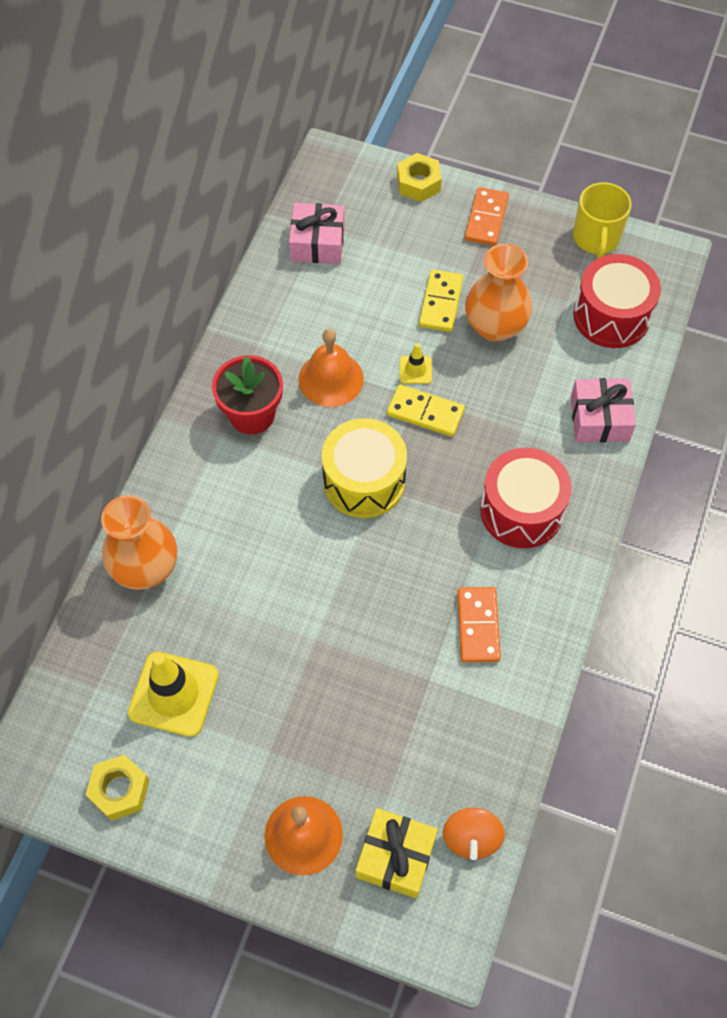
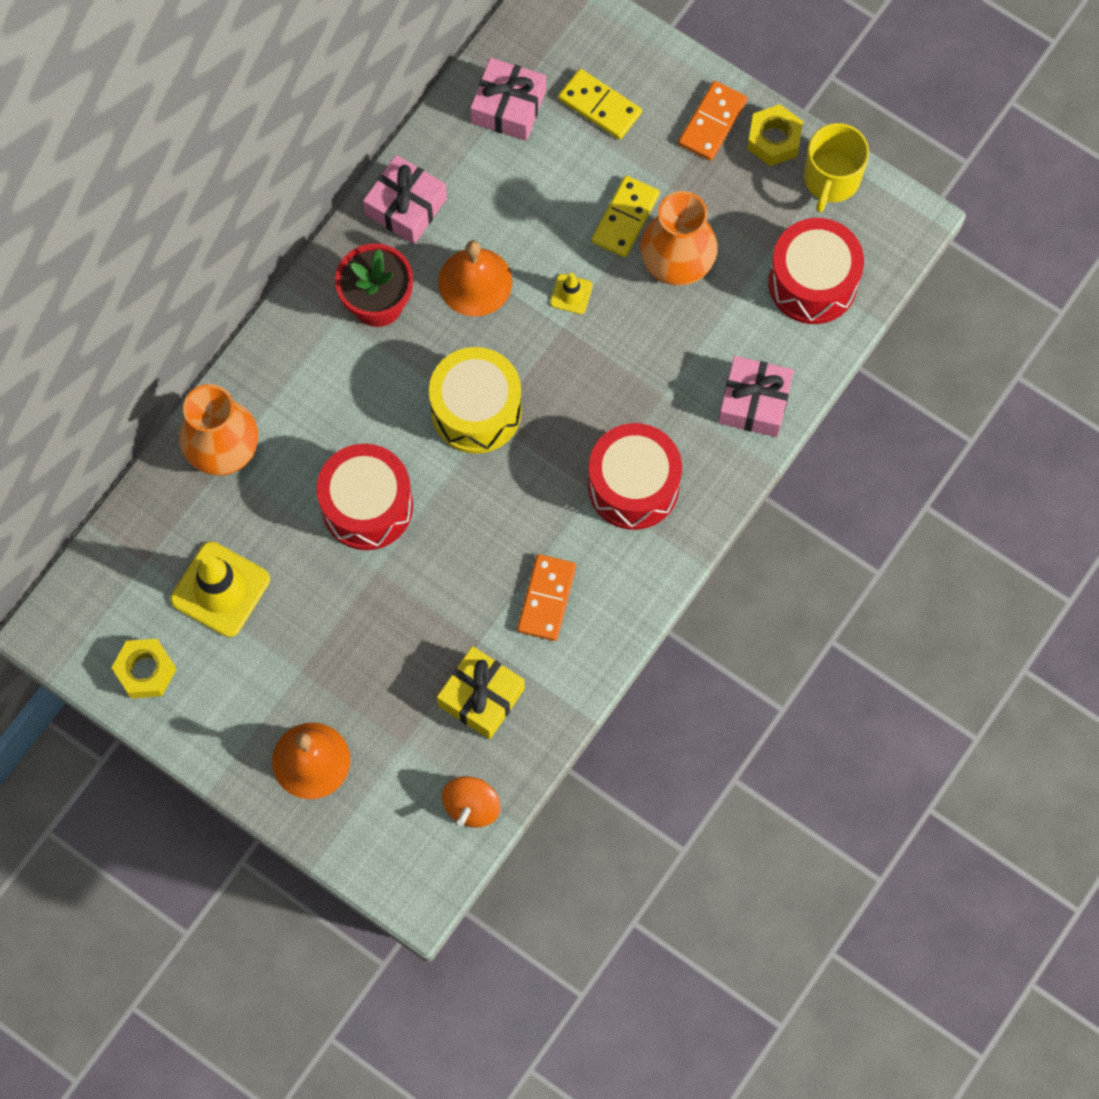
camera: 15 degrees right, 10 degrees up
(254, 335) = (406, 207): none -> pink gift
(290, 585) = (367, 506): none -> red drum
(395, 857) = (393, 804): yellow gift -> yellow gift (481, 697)
(418, 183) = (648, 56): yellow nut -> yellow nut (774, 140)
(425, 412) = (566, 348): yellow domino -> yellow domino (599, 106)

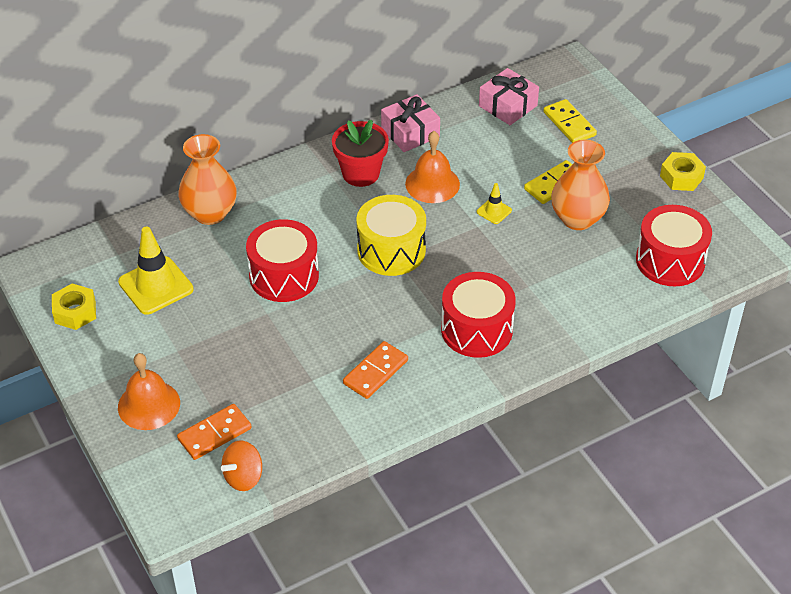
camera: 25 degrees right, 25 degrees down
(481, 697) = (292, 413): yellow gift -> none
(712, 122) = (642, 155): orange domino -> orange domino (214, 434)
(754, 402) = (592, 313): pink gift -> none
(831, 179) = (712, 210): yellow mug -> none

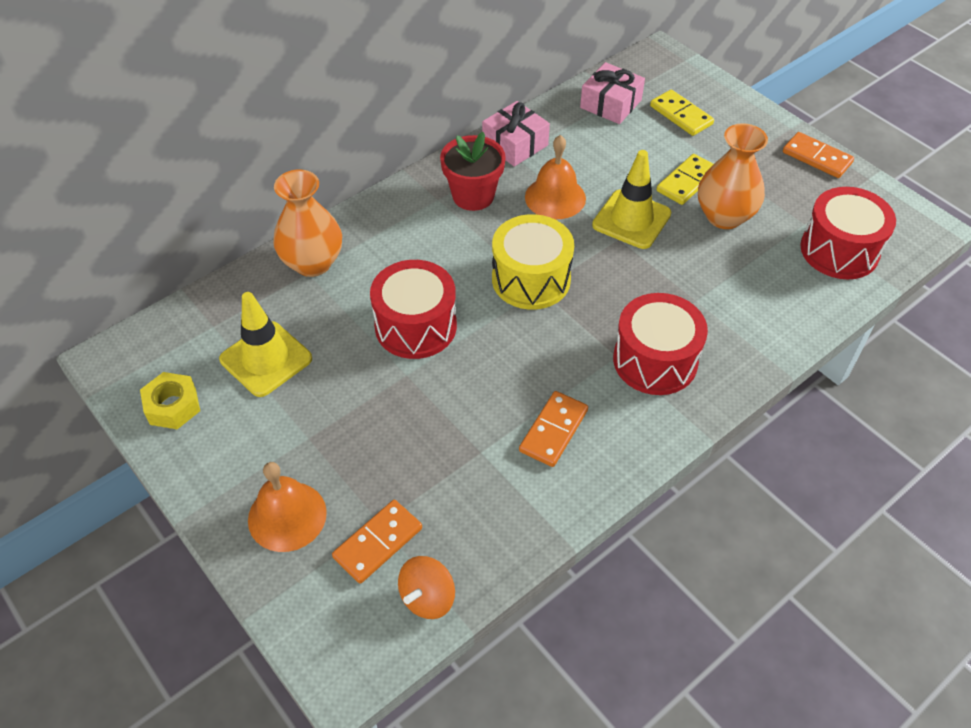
camera: 10 degrees left, 5 degrees up
(494, 211) = (631, 219): yellow traffic cone -> yellow traffic cone, size x2.06
(681, 177) = (817, 157): yellow nut -> orange domino

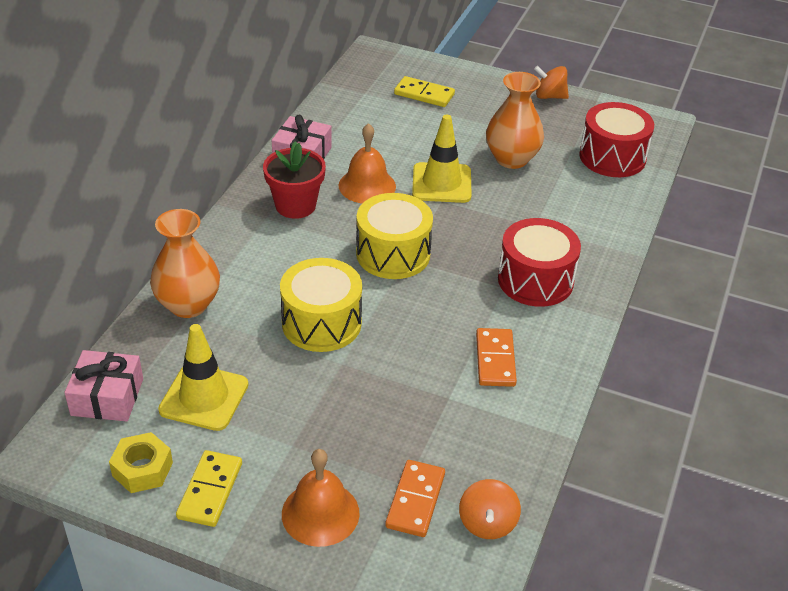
camera: 30 degrees left, 10 degrees down
(415, 326) = (321, 323): red drum -> yellow drum
(610, 104) = (360, 101): pink gift -> pink gift (107, 397)
(687, 181) = (464, 142): yellow domino -> yellow domino (210, 490)
(817, 157) = (549, 96): orange domino -> orange spinning top

